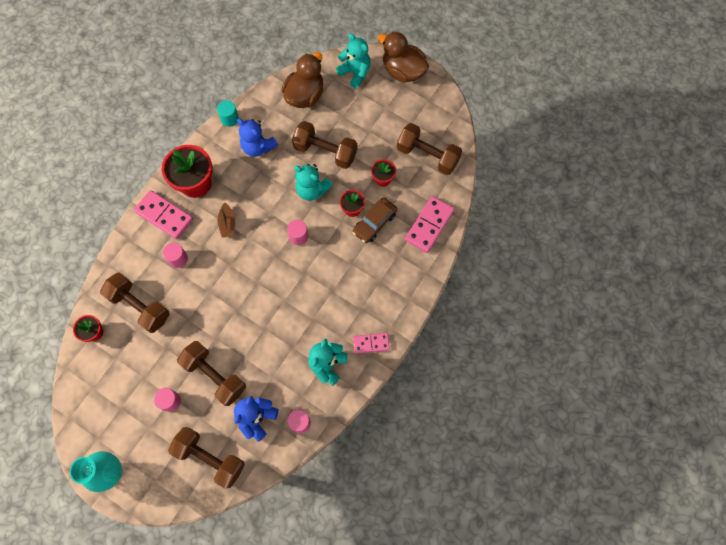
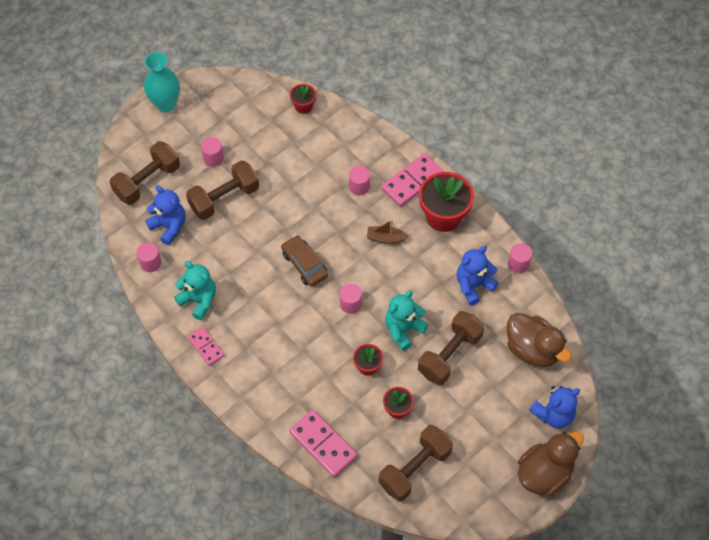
camera: 105 degrees right, 10 degrees down
(139, 306) = (317, 146): brown dumbbell -> none
(229, 118) = (518, 263): turquoise cylinder -> pink cylinder
(355, 73) = (553, 414): turquoise teddy bear -> blue teddy bear
(371, 343) = (206, 347): pink domino -> pink domino turned 45 degrees counterclockwise
(374, 223) = (343, 385): brown car -> brown car (304, 264)

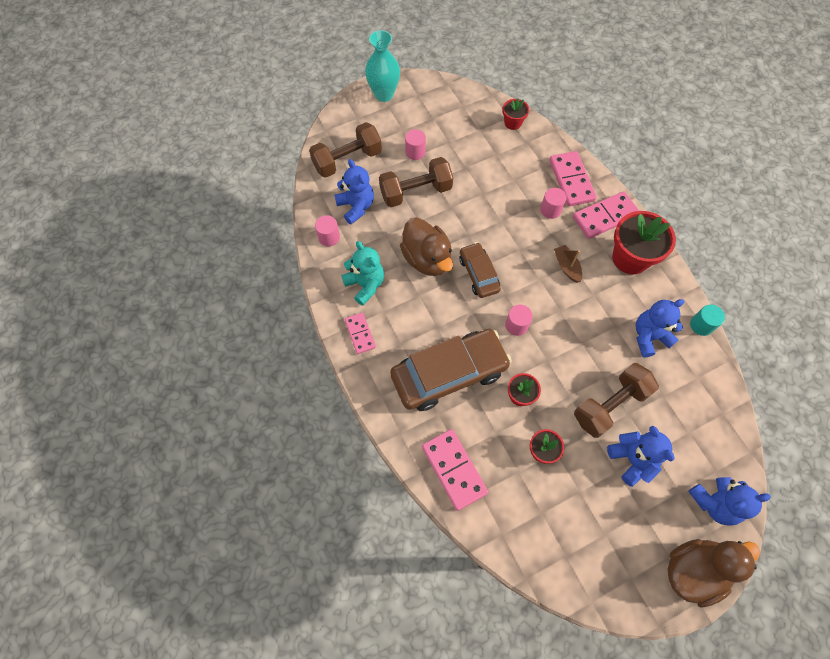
camera: 15 degrees right, 5 degrees up
(298, 363) = (449, 374): none -> brown car
(373, 153) = (571, 180): none -> pink domino
(385, 238) = (566, 267): brown boat -> brown boat turned 45 degrees clockwise
(403, 329) = (566, 366): turquoise teddy bear -> none
(414, 469) = (547, 524): brown dumbbell -> none
(477, 396) = (632, 459): none -> blue teddy bear
(518, 263) = (701, 325): pink cylinder -> turquoise cylinder
(532, 350) = (702, 422): brown duck -> brown duck (427, 259)

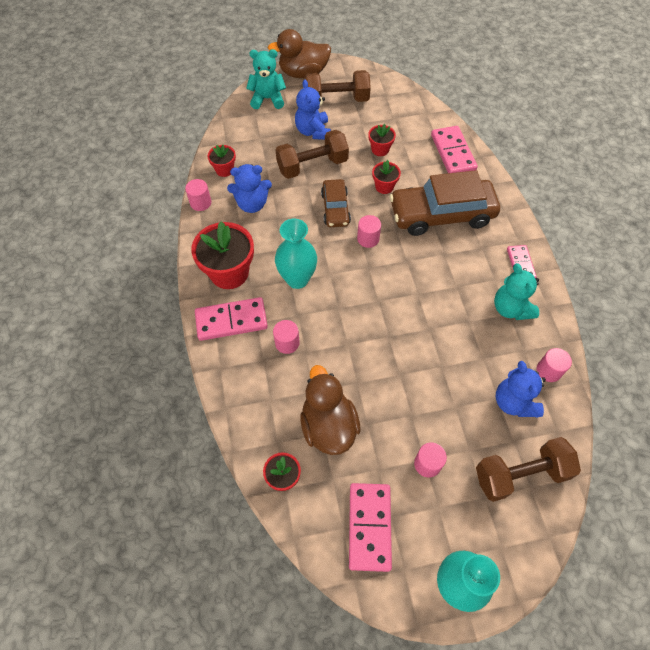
camera: 165 degrees left, 5 degrees down
(416, 192) = (437, 404): brown dumbbell -> brown dumbbell (337, 99)
(427, 259) = (440, 320): brown duck -> brown duck (328, 425)
(478, 274) = (390, 292): brown car -> brown car (335, 208)
(566, 267) = (297, 279): brown boat -> turquoise vase
(571, 180) = (246, 373): pink domino -> pink domino (369, 527)
(701, 325) = (200, 203): turquoise cylinder -> pink cylinder
(702, 373) = (224, 170): none -> red flower pot
(714, 503) = (267, 99): blue teddy bear -> turquoise teddy bear

